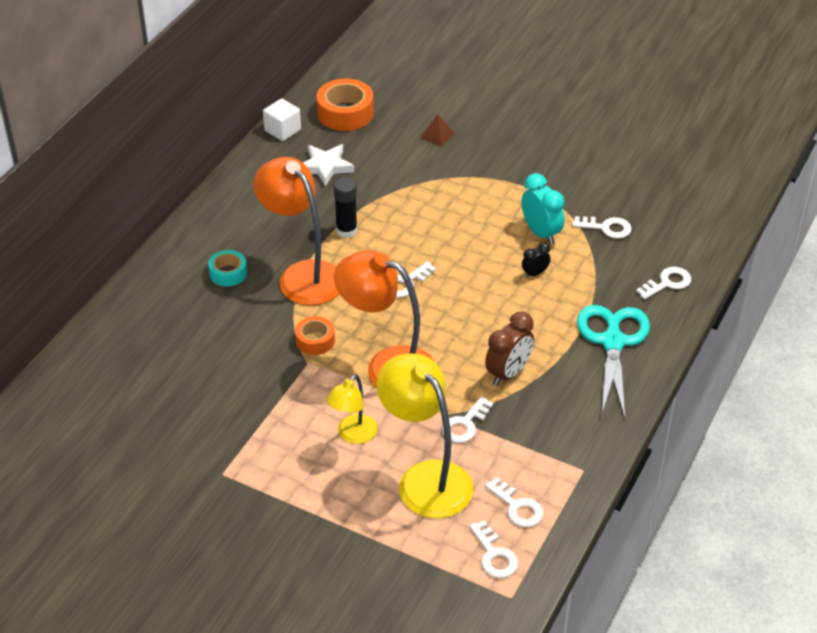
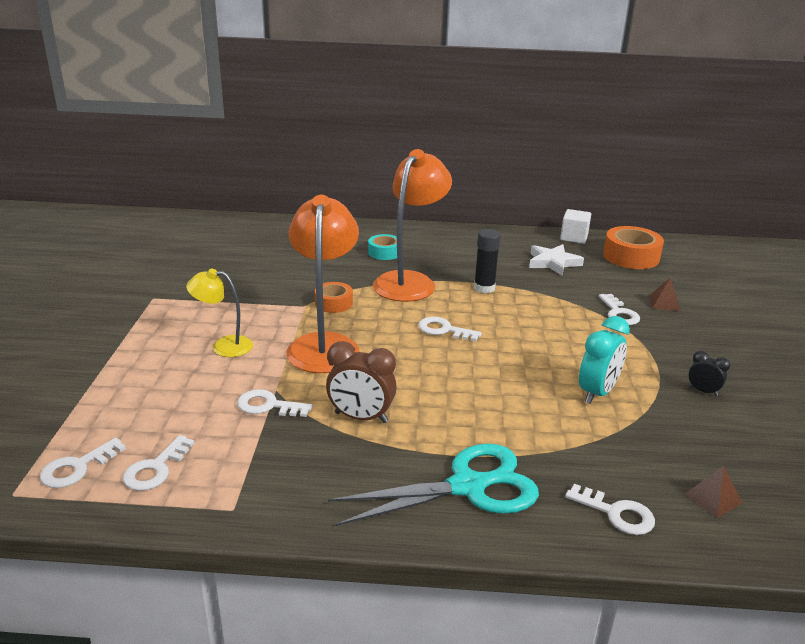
camera: 65 degrees right, 15 degrees down
(425, 478) = (180, 398): yellow lamp -> none
(535, 273) = (530, 402): black clock -> black clock (703, 391)
(606, 228) = (659, 438): white key -> white key (619, 313)
(672, 234) = (713, 498): none -> brown pyramid

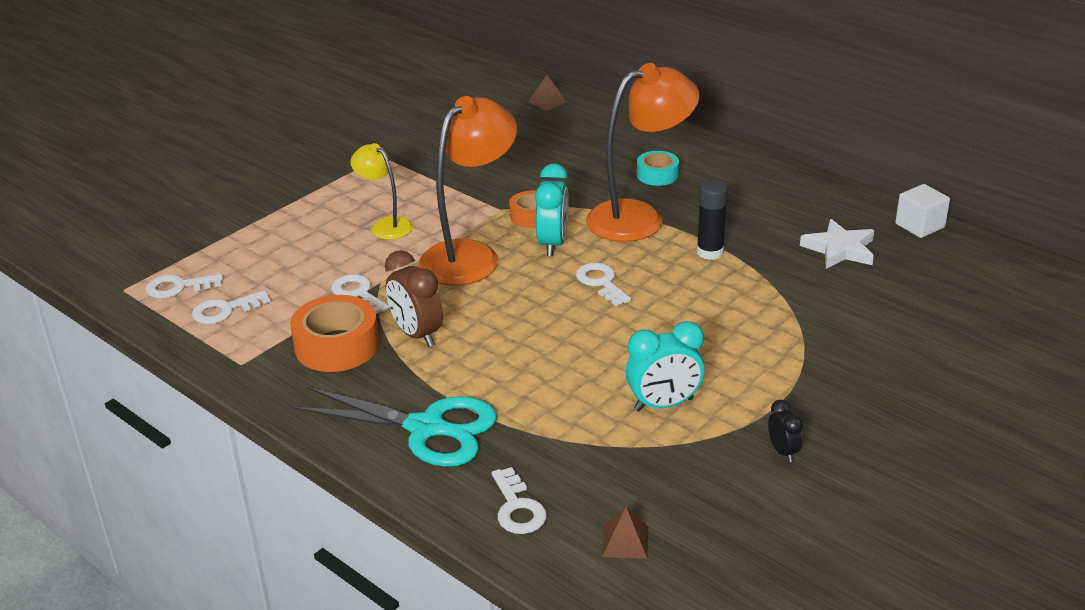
camera: 40 degrees right, 5 degrees up
(375, 316) = (553, 244): none -> turquoise clock
(619, 313) = (824, 336): white key -> none
(631, 256) = (958, 275): orange tape -> orange tape (337, 345)
(664, 303) = (904, 345): brown pyramid -> brown pyramid (547, 102)

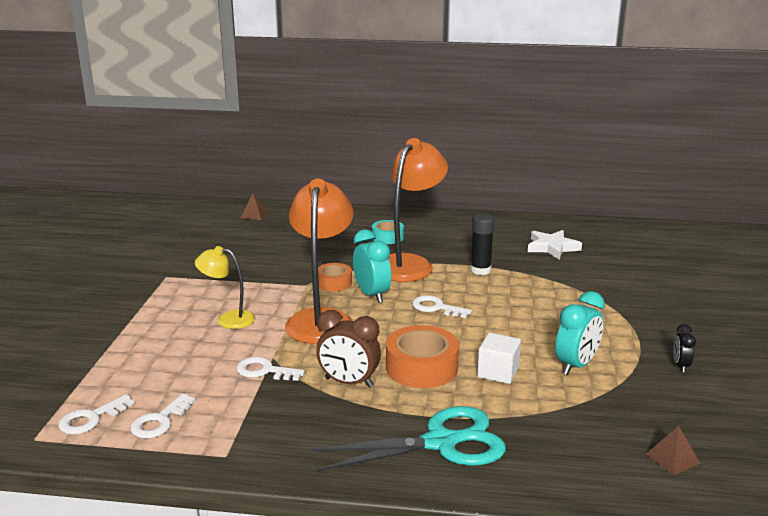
camera: 35 degrees left, 10 degrees down
(337, 345) = (294, 412): orange tape -> orange tape (421, 367)
(517, 508) = (577, 468): white key -> none
(783, 451) = (680, 366): black clock -> black clock turned 120 degrees counterclockwise
(920, 226) = (576, 224): white cube -> white cube (498, 372)

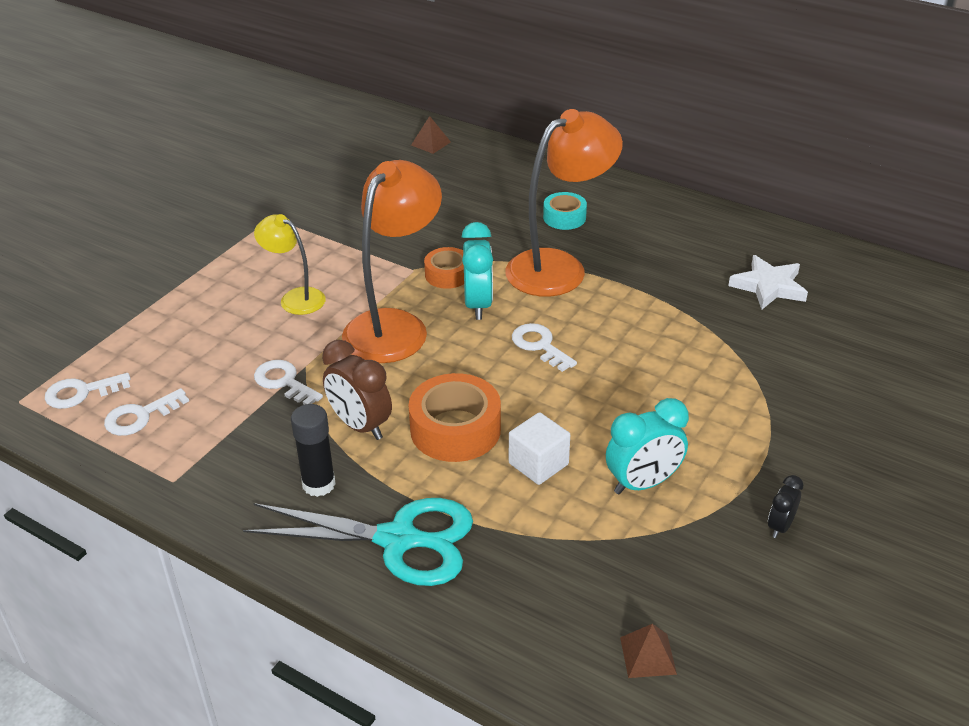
camera: 25 degrees right, 15 degrees up
(480, 270) = (641, 301): black glue stick -> black glue stick (319, 484)

